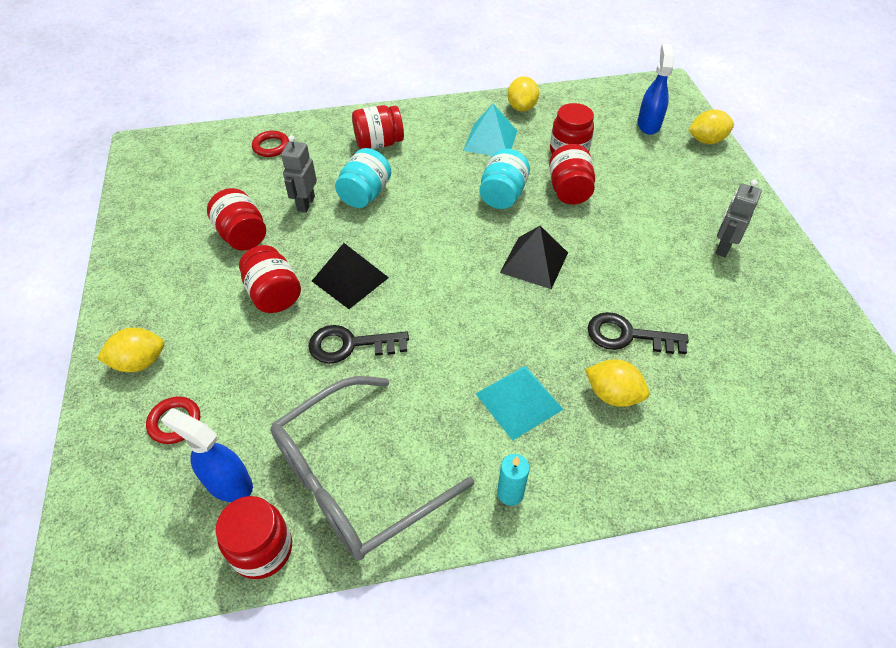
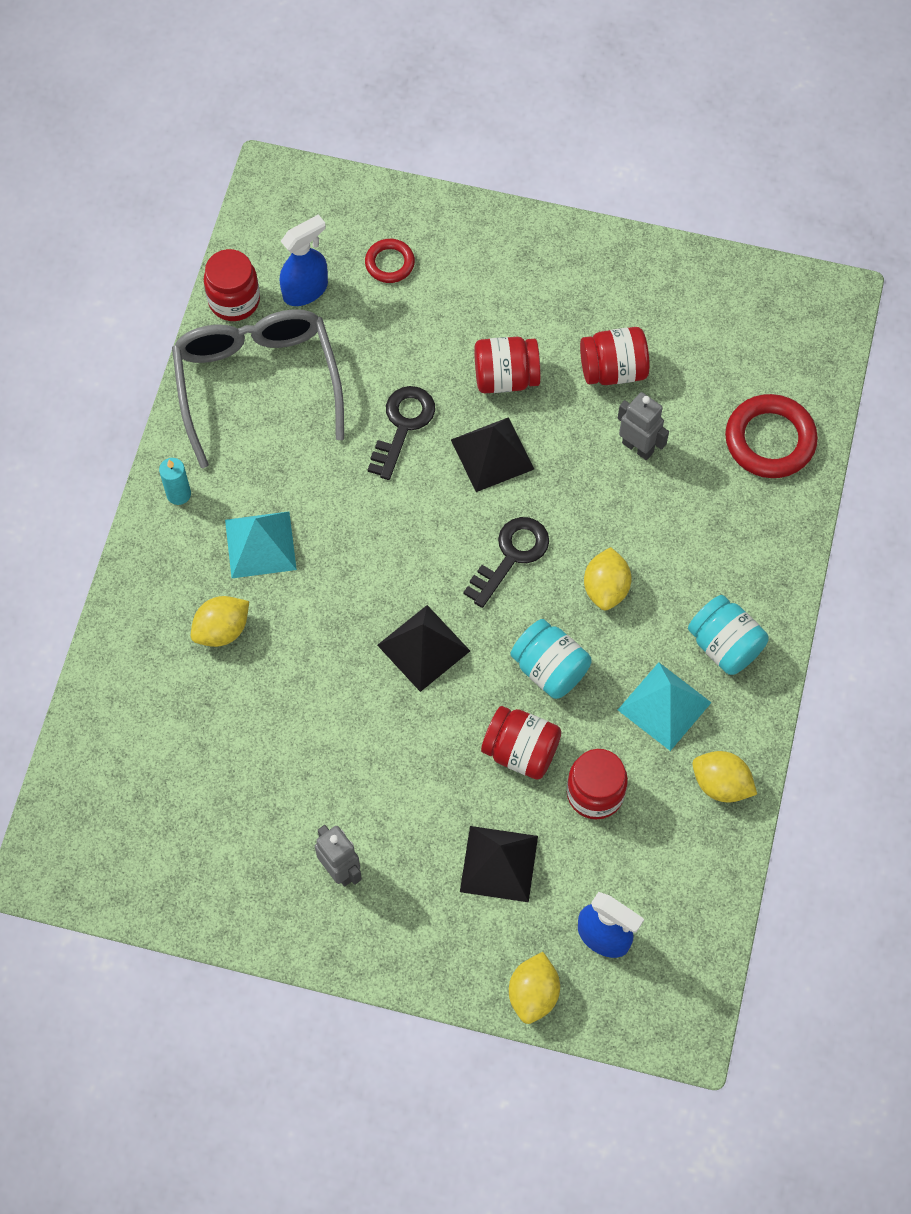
camera: 115 degrees right, 15 degrees up
(140, 362) = (474, 247): yellow lemon -> yellow lemon (606, 588)
(271, 146) = (770, 440): red ring -> red ring, size x1.77
(365, 194) = (625, 516): turquoise jar -> turquoise jar (724, 645)
(379, 143) = (720, 566): red jar -> none
(628, 336) = (278, 685): black key -> black key (511, 556)
(648, 177) = (499, 863): none -> black pyramid

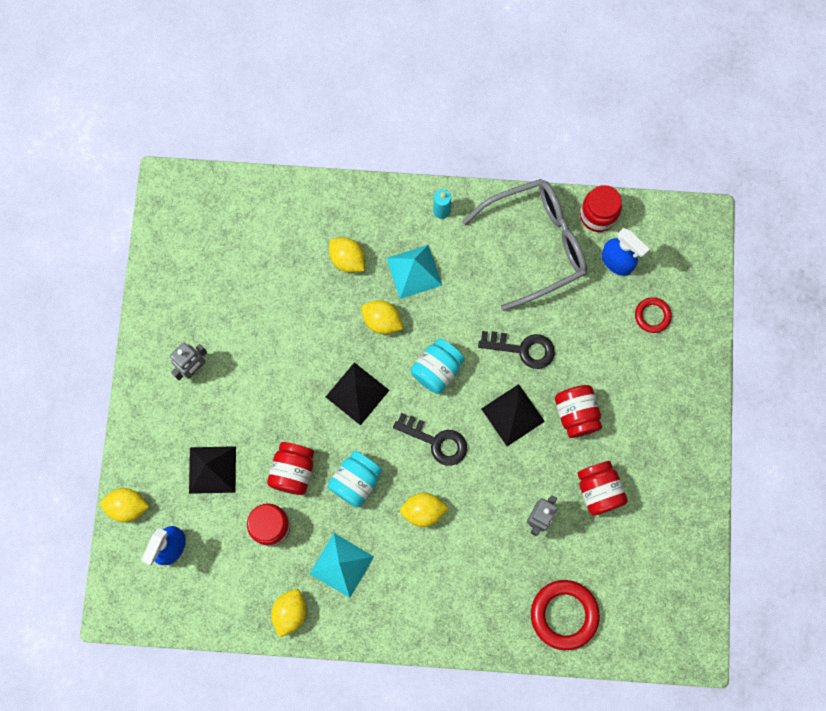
camera: 80 degrees right, 10 degrees up
(324, 598) = (382, 321): none -> yellow lemon
(724, 645) = (394, 601): turquoise jar -> turquoise jar (437, 370)

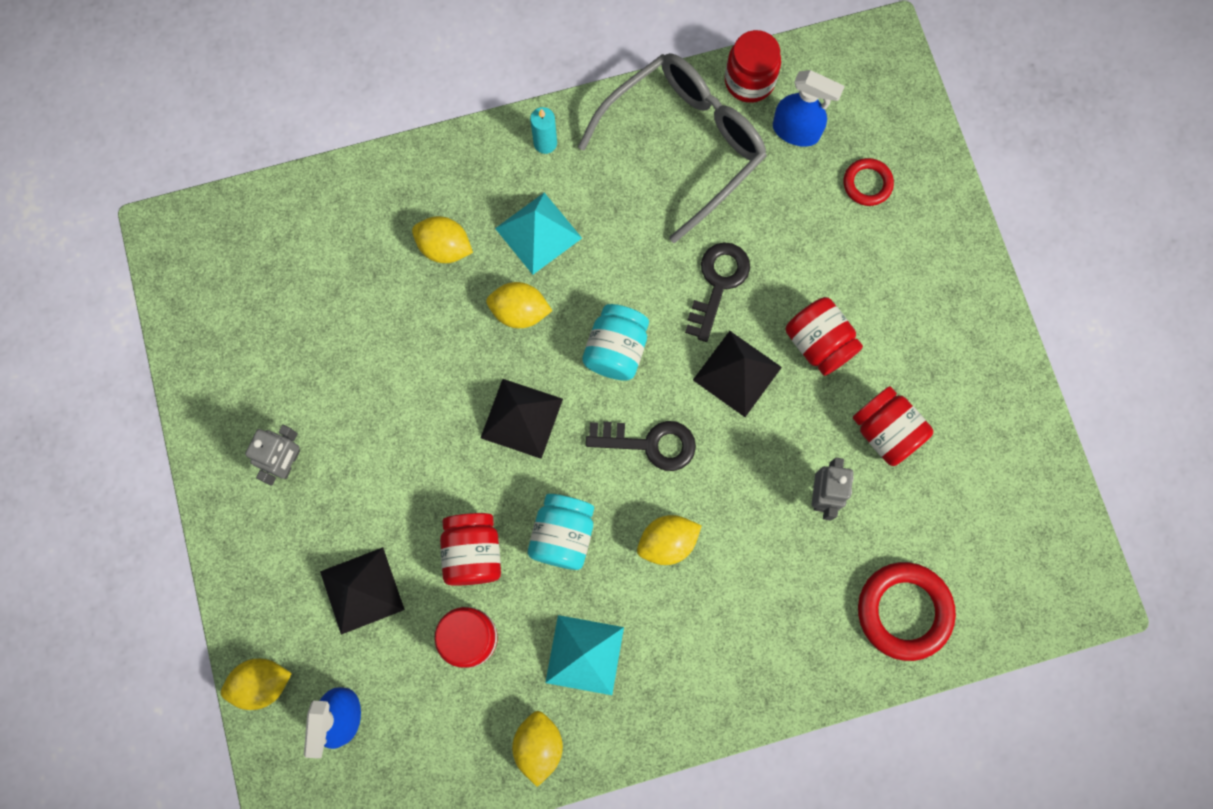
camera: 20 degrees left, 0 degrees up
(523, 349) = (718, 283): black key -> black key turned 60 degrees counterclockwise

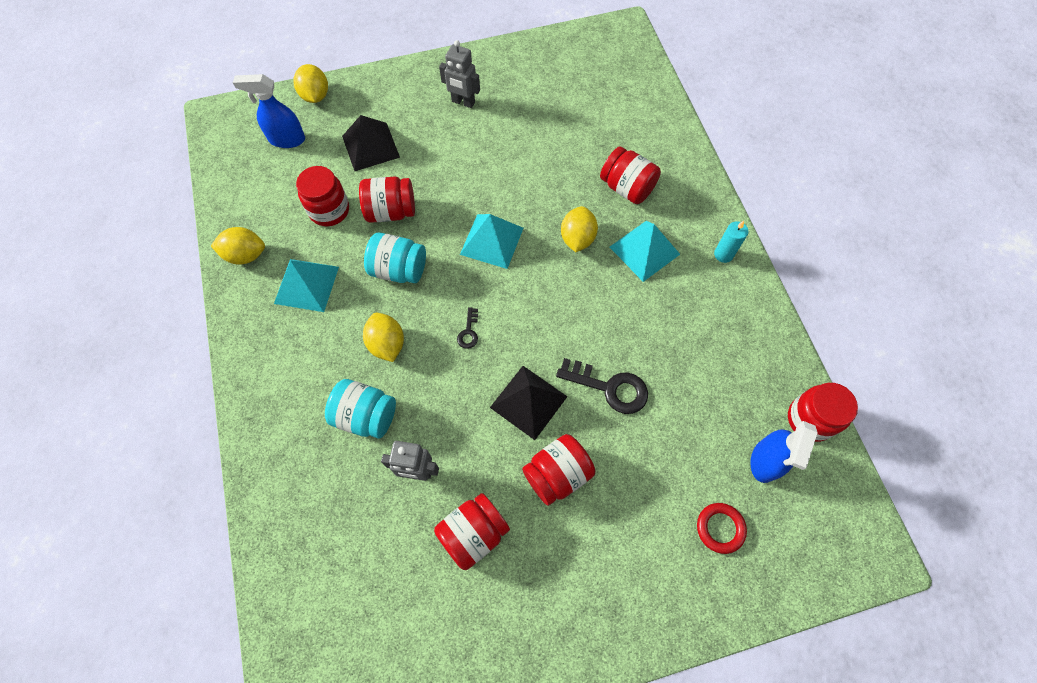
camera: 90 degrees right, 10 degrees down
(445, 248) = (627, 188): yellow lemon -> red jar
(522, 418) = (492, 241): black pyramid -> turquoise pyramid
(616, 350) = (547, 307): turquoise jar -> turquoise jar (366, 415)
(650, 443) = (468, 332): black key -> black key, size x0.50
(683, 145) = (736, 361): grey glasses -> none
(904, 611) = (307, 541): red ring -> none

